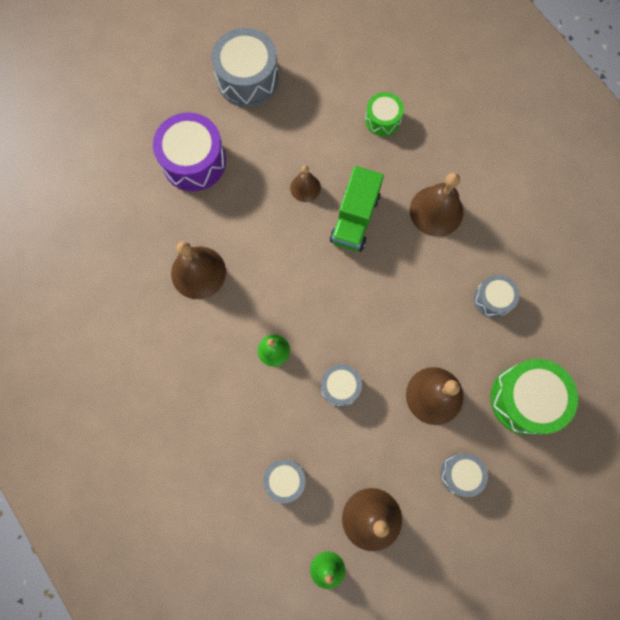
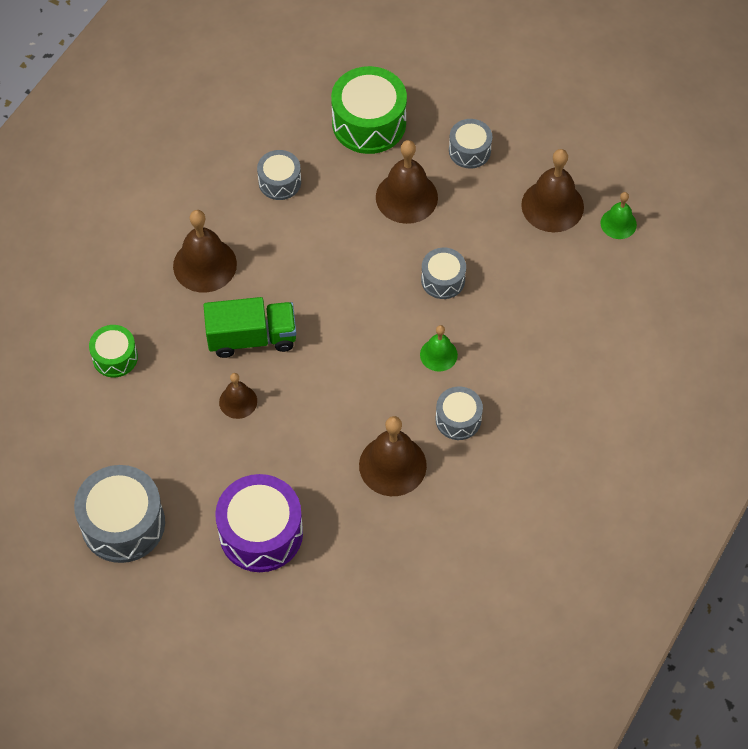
camera: 115 degrees left, 15 degrees down
(285, 480) = (560, 291): grey drum -> grey drum (458, 419)

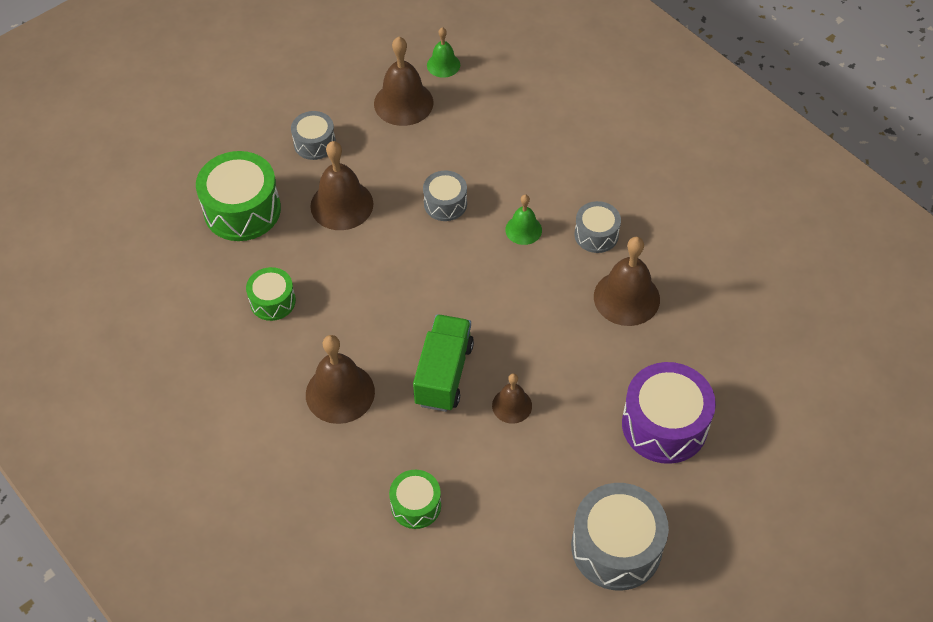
camera: 70 degrees left, 5 degrees down
(279, 182) = (272, 301): grey drum -> green drum

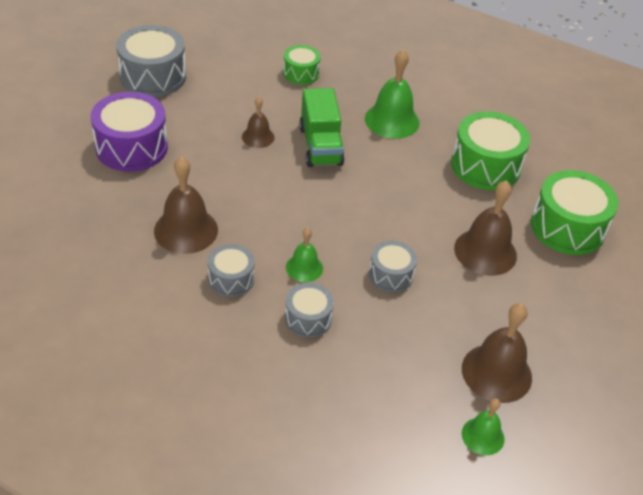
camera: 155 degrees right, 10 degrees down
(272, 301) = (485, 166): green drum -> green drum, size x1.76
(314, 143) = (553, 304): grey drum -> grey drum (308, 318)
(340, 393) = (392, 120): brown bell -> green bell

